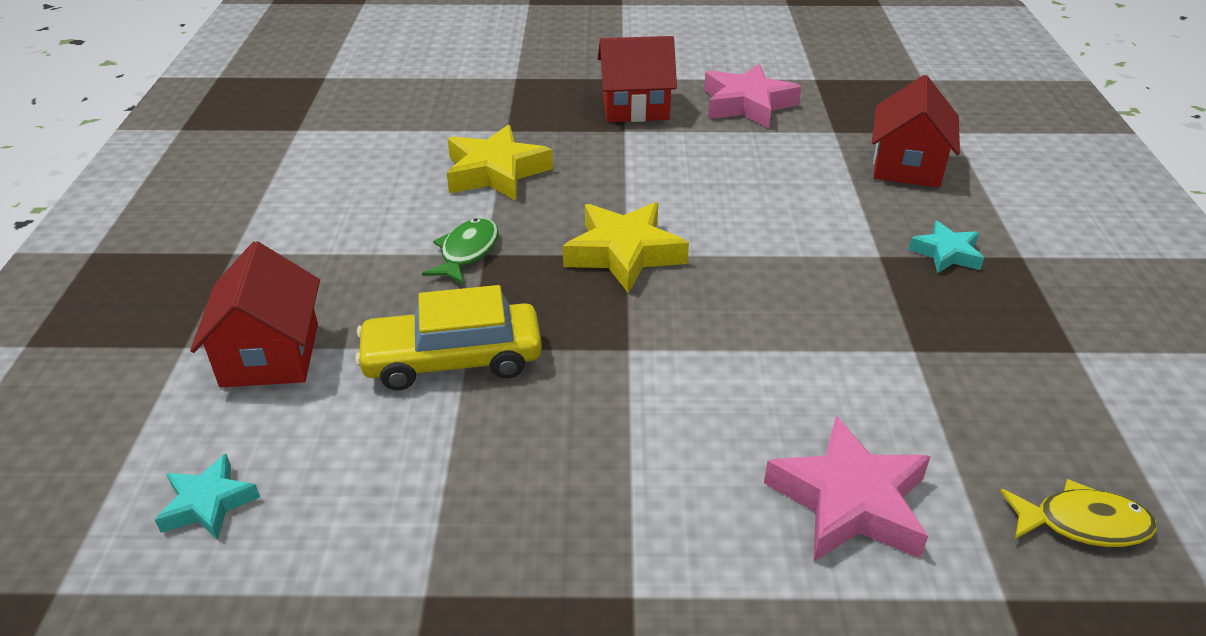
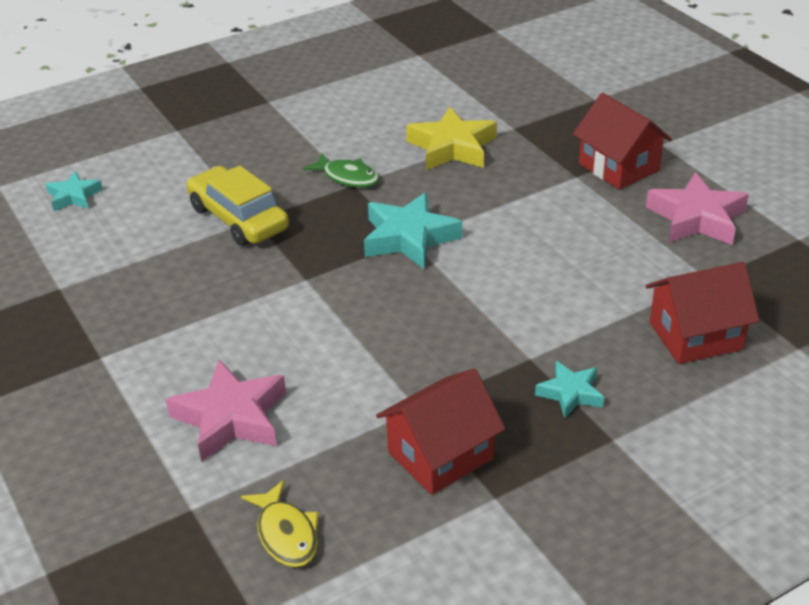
camera: 60 degrees right, 0 degrees up
(270, 355) = (192, 158): red house -> red house (440, 455)
(467, 252) = (347, 177): green fish -> green fish turned 45 degrees clockwise
(624, 253) = (409, 238): yellow star -> turquoise star

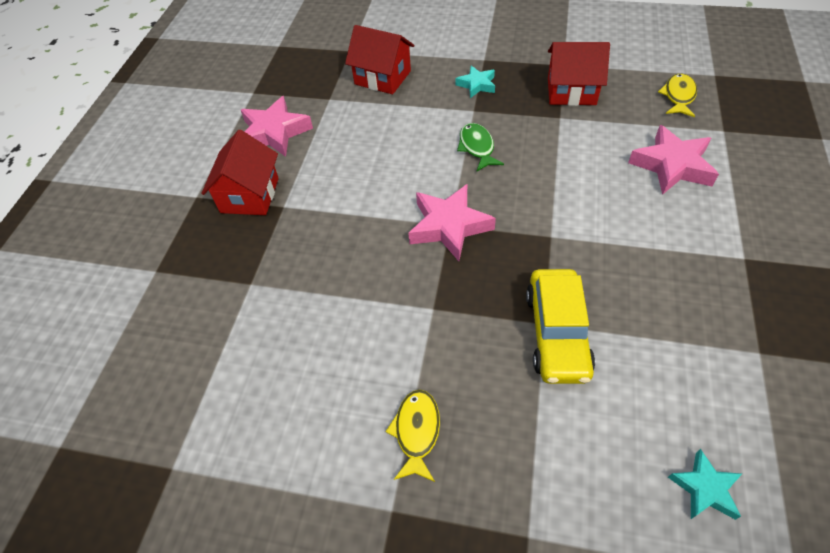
camera: 135 degrees left, 15 degrees up
(289, 130) = (417, 432): none -> yellow fish
(347, 177) = (429, 320): green fish -> green fish (477, 147)
(409, 238) = (449, 226): turquoise star -> pink star
(452, 147) = (318, 295): yellow star -> none

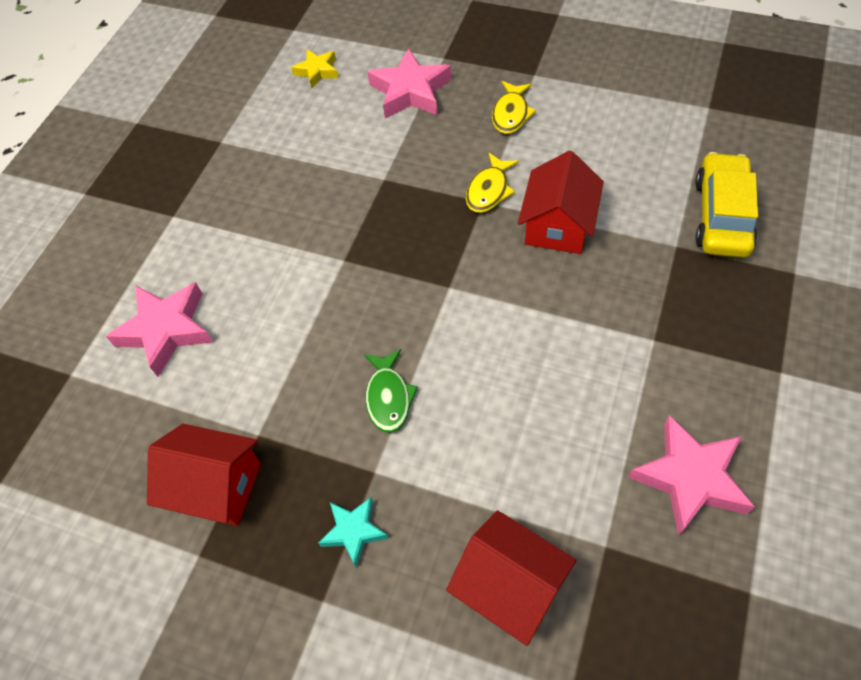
camera: 170 degrees left, 5 degrees up
(250, 195) = (703, 363): red house -> red house (557, 226)
(449, 226) = (450, 285): pink star -> pink star (410, 91)
(557, 333) = (376, 170): yellow car -> yellow car (722, 215)
(678, 96) = (80, 446): yellow fish -> yellow fish (489, 190)
(704, 488) = (317, 71): turquoise star -> yellow star

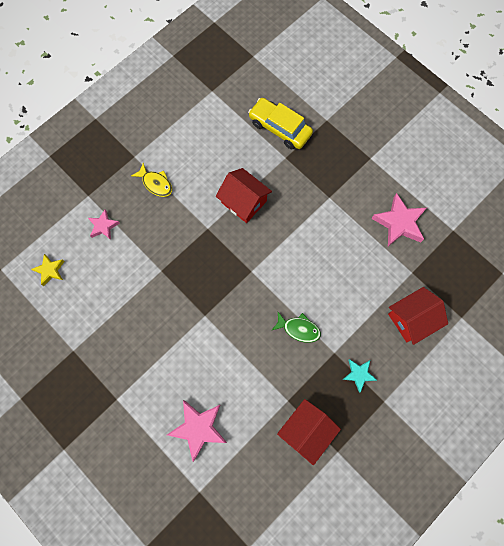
camera: 70 degrees left, 15 degrees up
(410, 91) = (103, 226): pink star -> pink star, size x0.58
(489, 190) = (202, 222): yellow fish -> none

